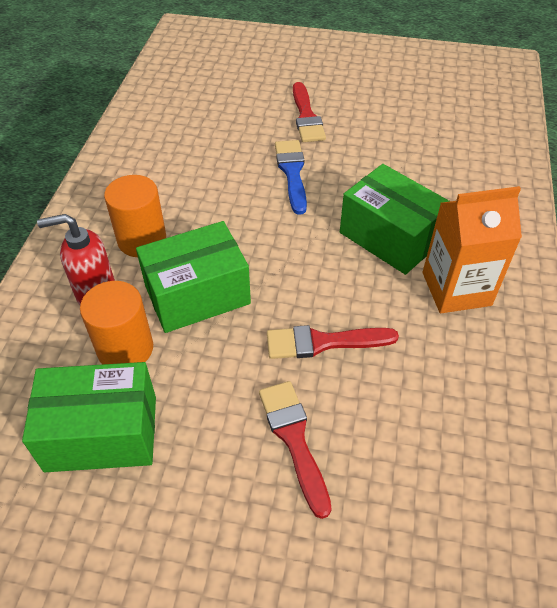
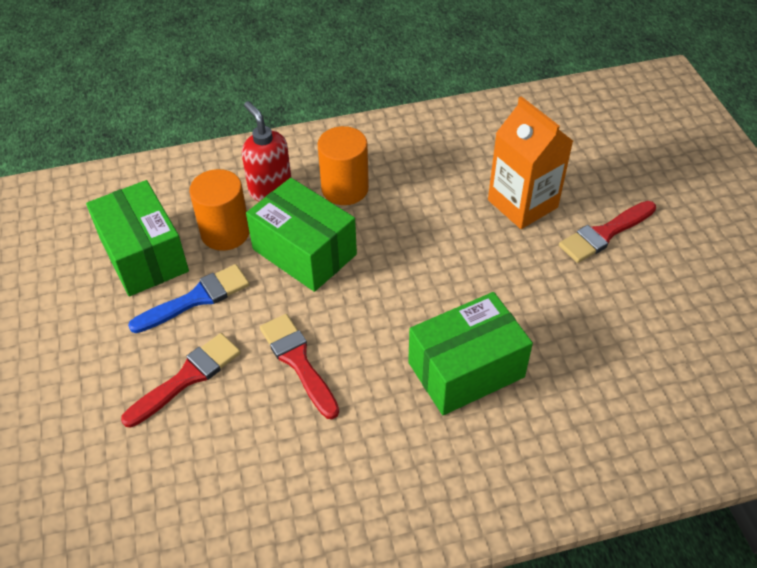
camera: 65 degrees right, 0 degrees up
(292, 172) = (506, 255): blue brush -> blue brush (196, 298)
(390, 237) = (466, 370): green box -> green box turned 45 degrees clockwise
(456, 289) = (427, 451): orange carton -> orange carton (522, 204)

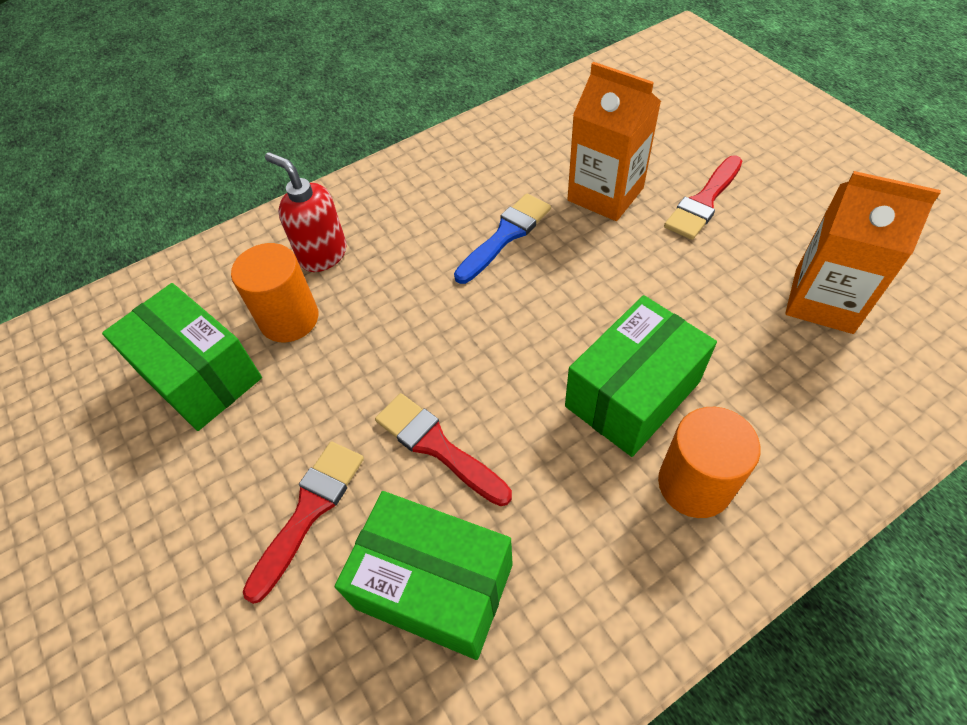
camera: 15 degrees left, 5 degrees up
(196, 298) = (284, 408): blue brush -> blue brush (505, 235)
(304, 252) = (391, 314): green box -> green box (434, 586)
(345, 189) = (407, 231): orange cylinder -> orange cylinder (694, 484)
(664, 345) = (823, 301): none -> orange carton

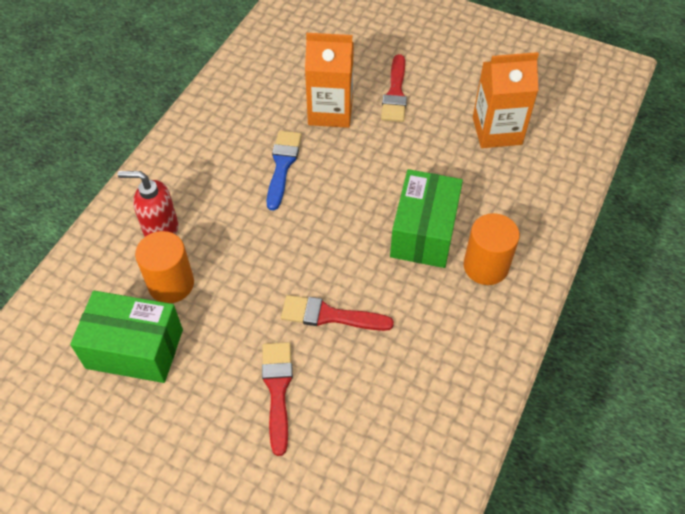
camera: 35 degrees left, 0 degrees up
(434, 586) = (381, 390): green box -> none

